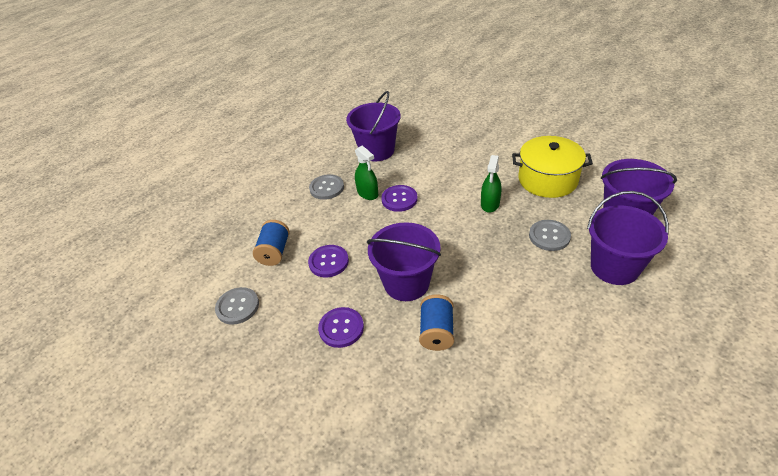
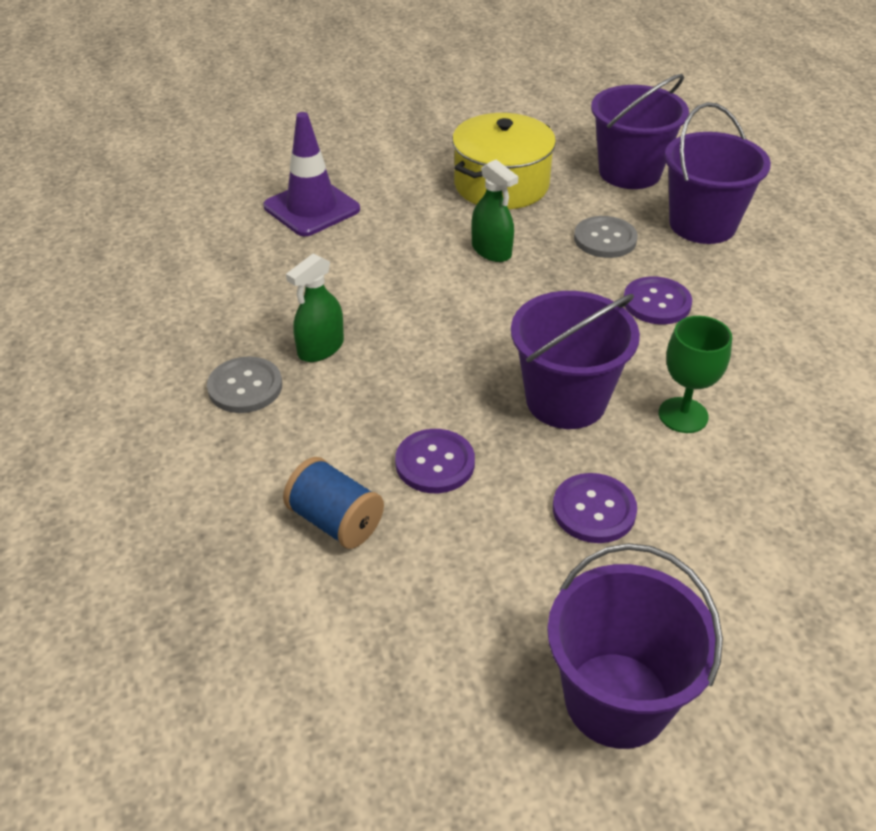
camera: 60 degrees left, 0 degrees up
(237, 306) = (425, 627): grey button -> none
(367, 193) = (321, 348): green spray bottle -> green spray bottle turned 135 degrees clockwise
(377, 151) = (226, 290): purple bucket -> purple bucket (616, 699)
(399, 199) = (378, 323): purple button -> purple button (656, 303)
(436, 332) = (683, 415): blue spool -> green goblet
(455, 139) = (312, 208): none -> purple traffic cone

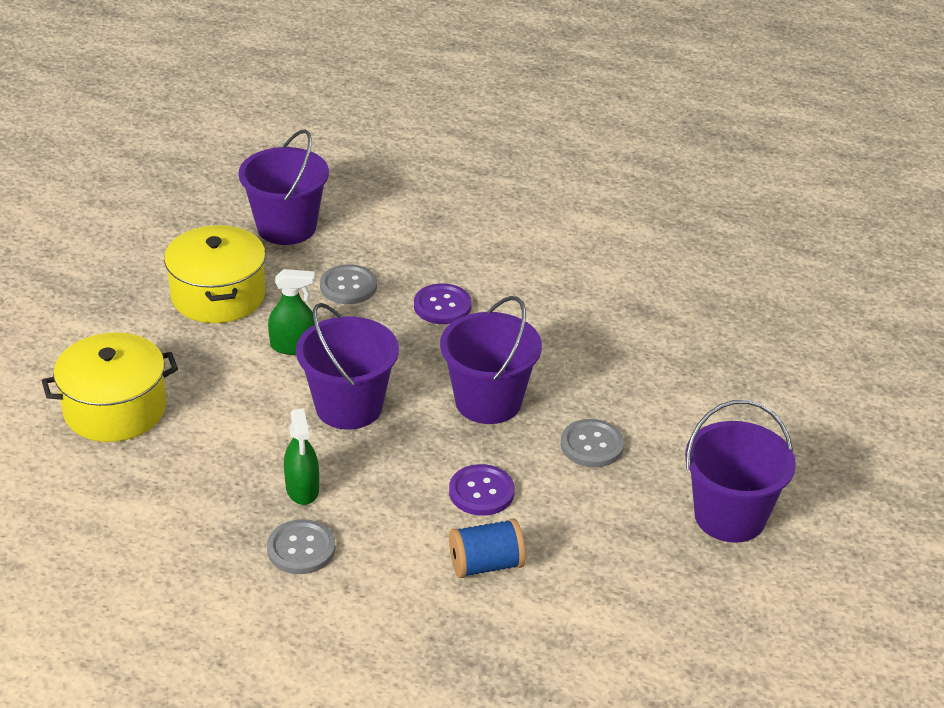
camera: 55 degrees left, 5 degrees down
(312, 208) = (115, 409): purple traffic cone -> yellow pot
(594, 510) = (592, 445): purple button -> grey button
(683, 415) = (555, 361): green goblet -> none
(702, 224) = (388, 235): purple bucket -> purple bucket (349, 407)

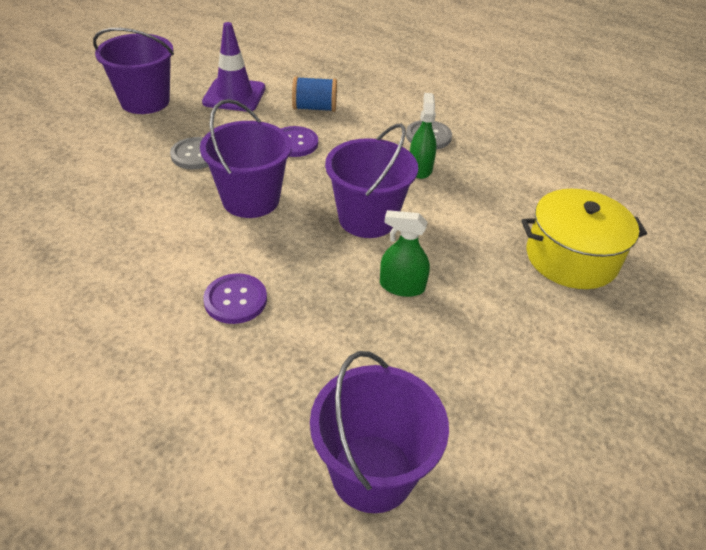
camera: 165 degrees left, 5 degrees up
(218, 295) = (473, 369): yellow pot -> none
(348, 286) = (323, 349): grey button -> none
(617, 561) = (234, 95): none -> purple traffic cone

